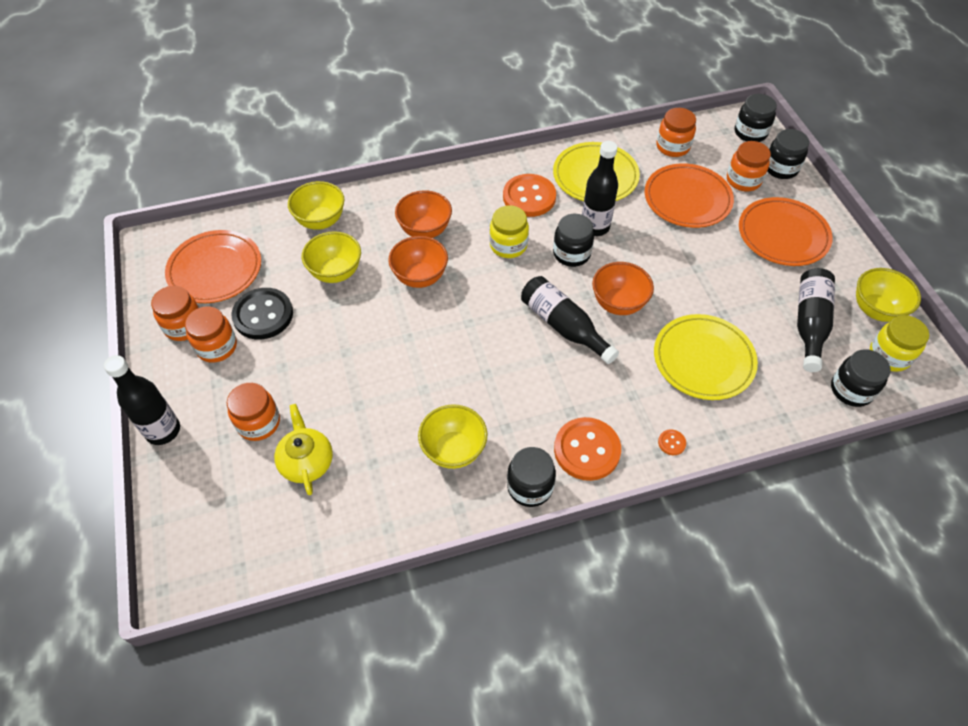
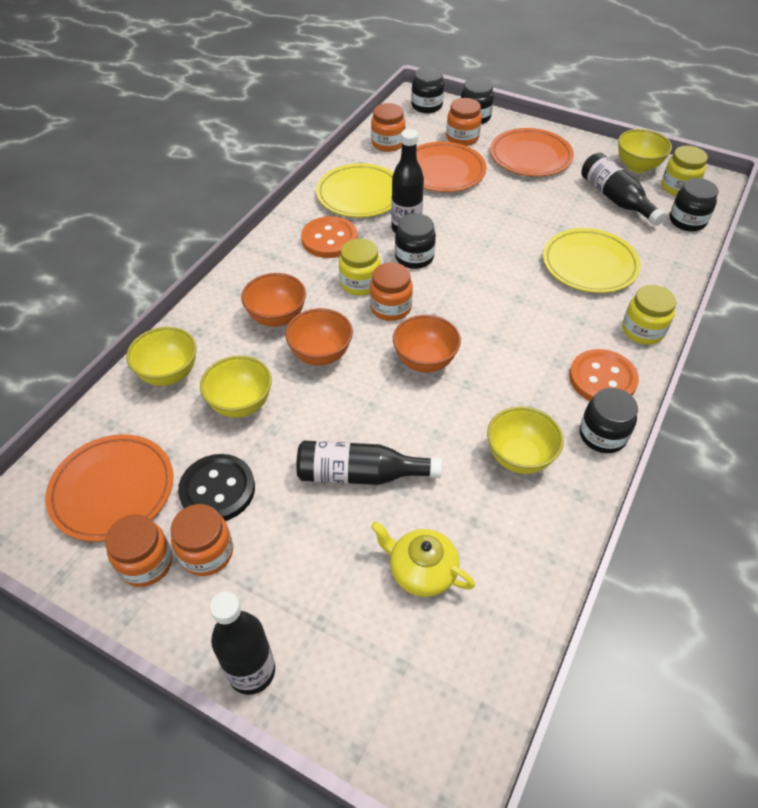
camera: 45 degrees left, 5 degrees down
(258, 423) = (336, 579): orange jar -> orange jar (390, 308)
(563, 326) = (476, 310): black bottle -> black bottle (360, 474)
(618, 303) = (491, 268): orange bowl -> orange bowl (425, 361)
(671, 443) = (642, 331): orange button -> yellow jar

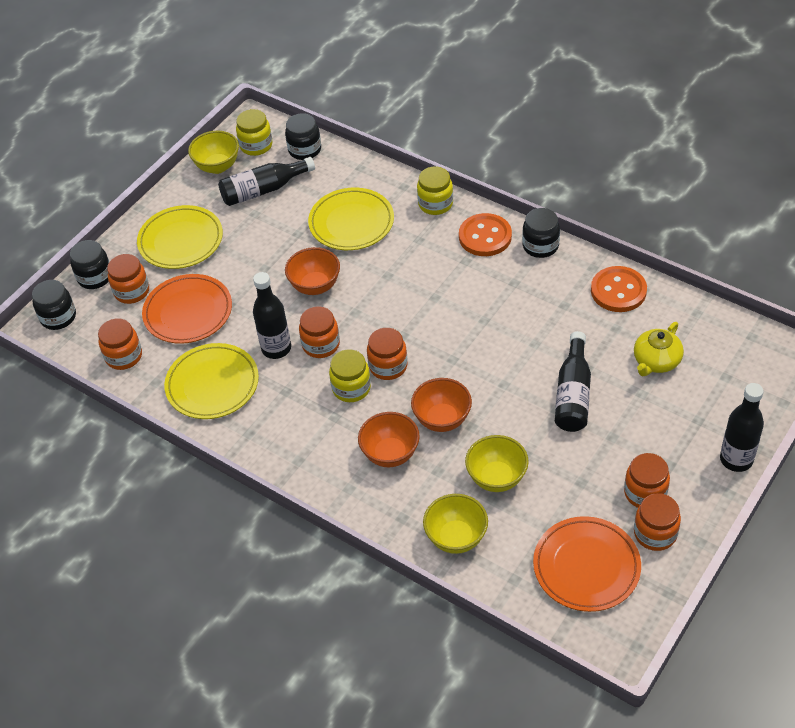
camera: 80 degrees left, 0 degrees up
(217, 490) = (586, 490): black button -> none
(329, 239) = (281, 411): orange button -> orange button (618, 291)
(414, 257) = (321, 345): black jar -> orange jar
(425, 361) = (457, 346): orange bowl -> orange bowl (315, 286)
(519, 457) = (559, 296): yellow bowl -> none
(530, 157) = (181, 241): orange plate -> yellow plate

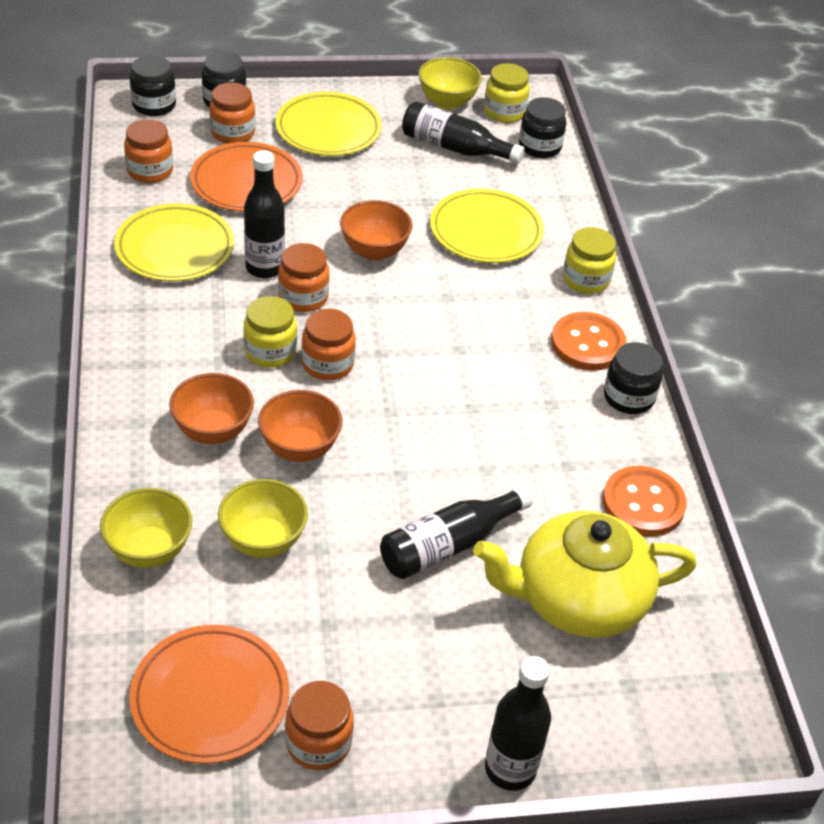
camera: 40 degrees right, 5 degrees down
(645, 493) = (370, 698): orange jar -> none
(656, 361) = (577, 599): yellow teapot -> yellow teapot, size x1.83

